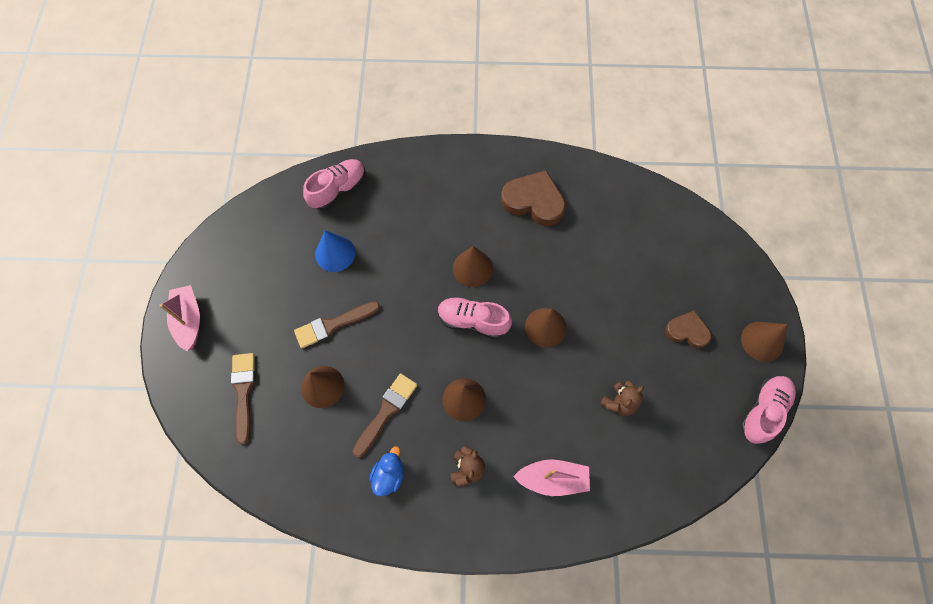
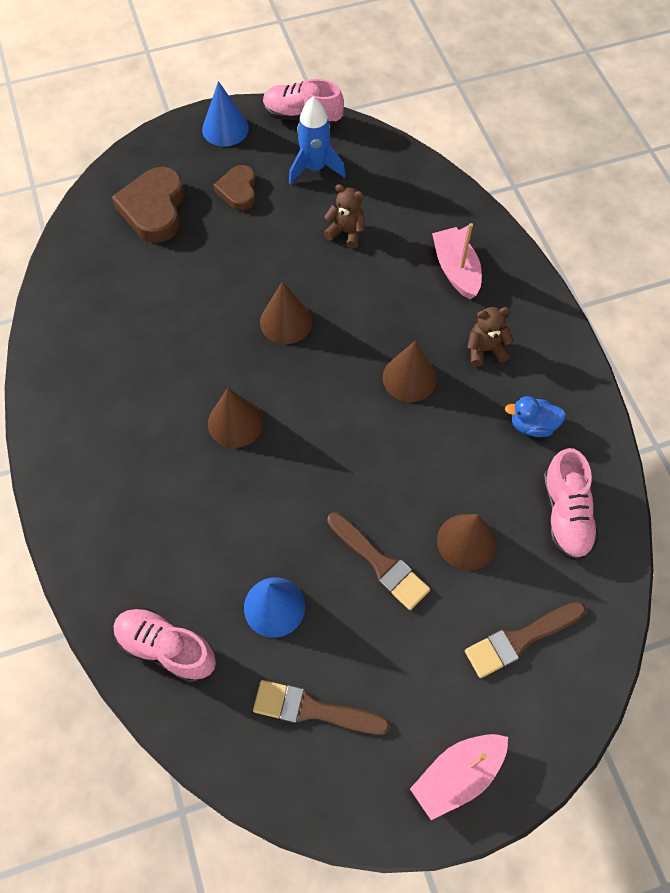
camera: 110 degrees left, 5 degrees down
(386, 412) = (462, 455): brown brush -> brown brush (313, 710)
(473, 321) = (308, 399): pink shoe -> pink shoe (565, 514)
(534, 201) = (112, 381): brown heart -> brown heart (154, 209)
(698, 401) = (315, 168): none -> blue rocket
(762, 341) = (225, 129): brown cone -> blue cone

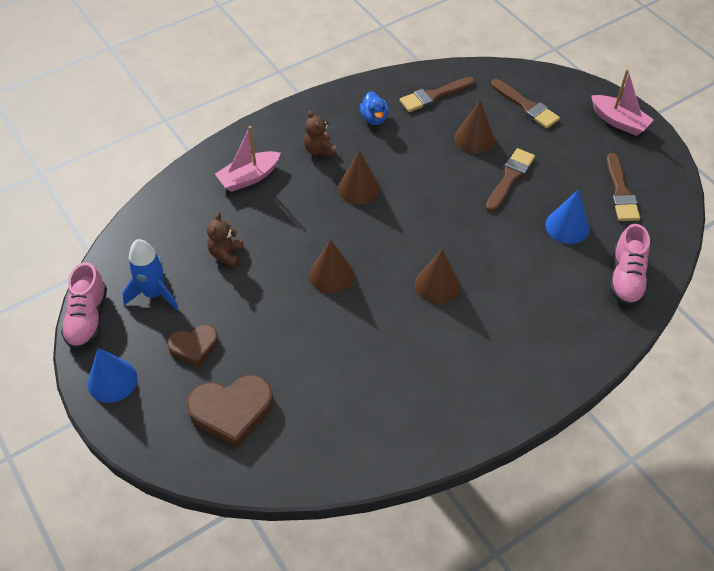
camera: 105 degrees left, 10 degrees down
(565, 514) = (434, 96): pink shoe -> brown brush

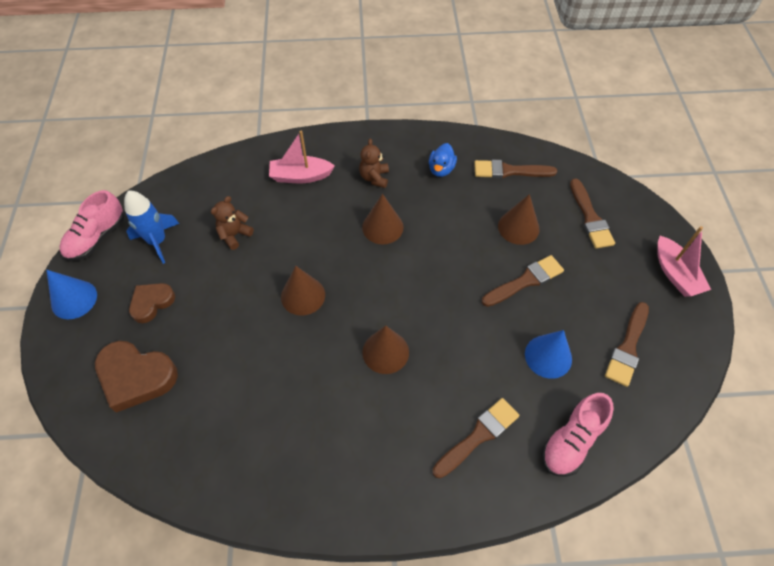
camera: 30 degrees right, 5 degrees up
(194, 347) = (152, 303): brown heart -> brown heart turned 120 degrees clockwise
(556, 309) = (478, 436): none -> brown brush

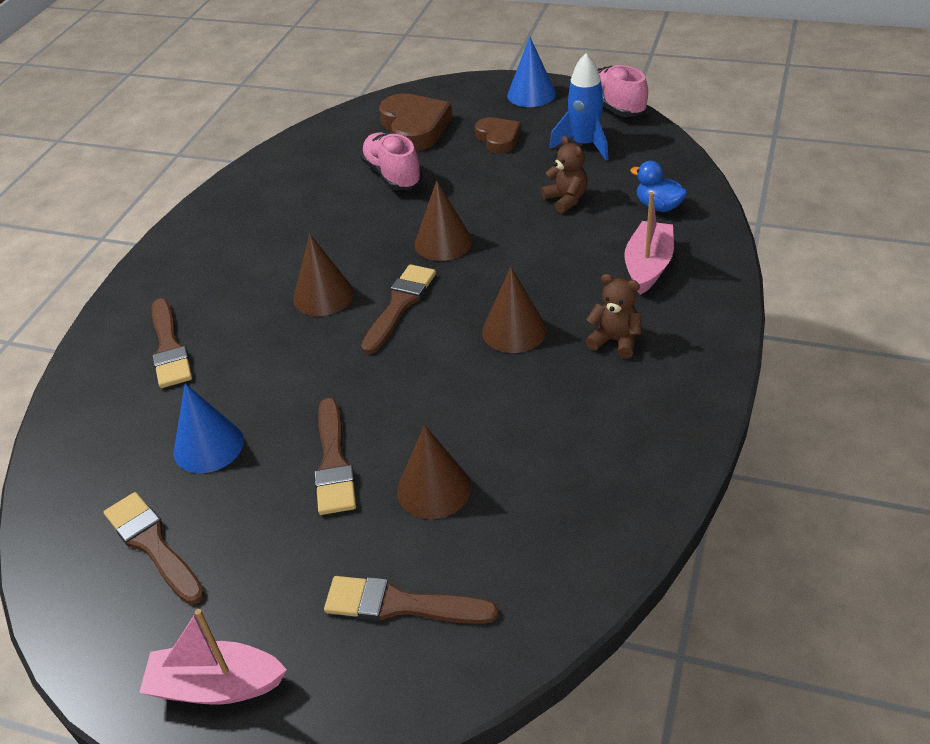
camera: 115 degrees right, 15 degrees down
(136, 377) = (415, 128): brown heart -> brown heart turned 120 degrees clockwise
(441, 169) = (603, 425): blue duck -> blue duck (658, 206)
(509, 171) = (562, 520): brown brush -> brown brush (400, 305)
(571, 441) = (95, 428): pink shoe -> pink shoe (392, 175)

